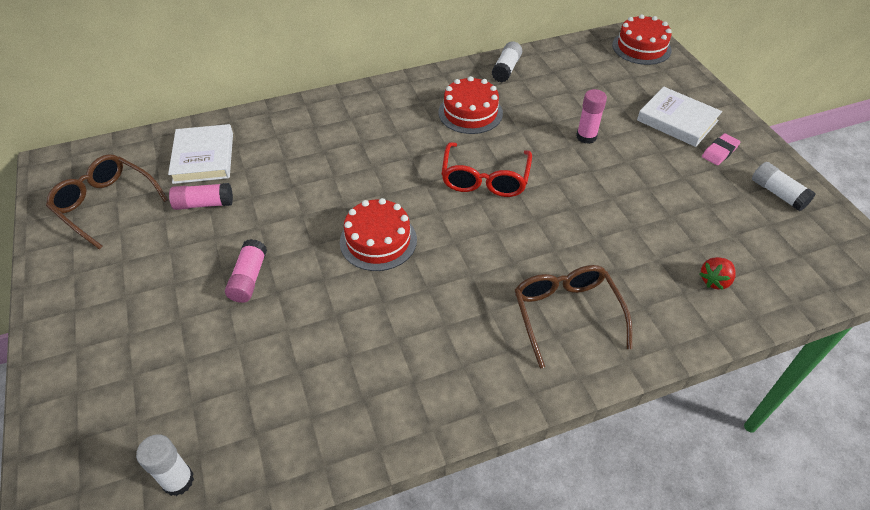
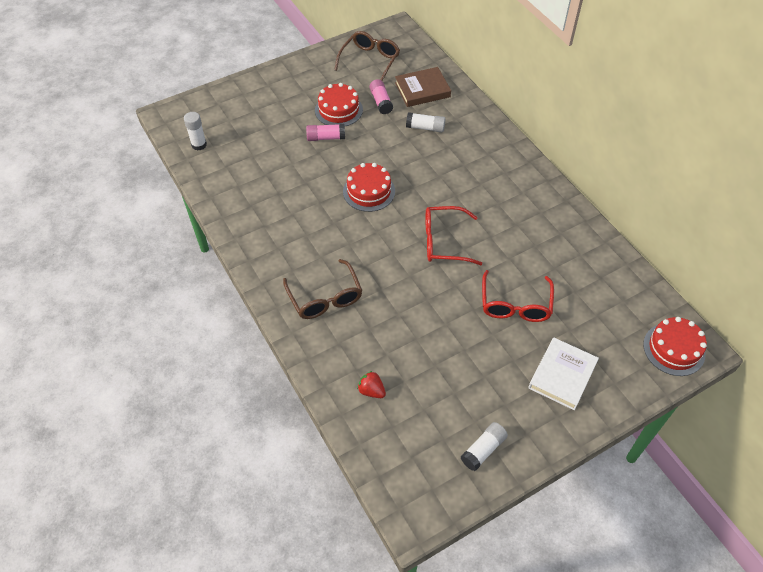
camera: 80 degrees right, 5 degrees up
(203, 158) = (422, 90): white book -> brown book
(470, 113) = (520, 224): red cake -> red cake (338, 110)
(506, 69) = (590, 242): white glue stick -> white glue stick (425, 128)
(566, 314) = (325, 298): brown glasses -> brown glasses turned 90 degrees clockwise
(586, 137) = (515, 305): pink glue stick -> red glasses
(719, 152) = (527, 407): pink eraser -> none

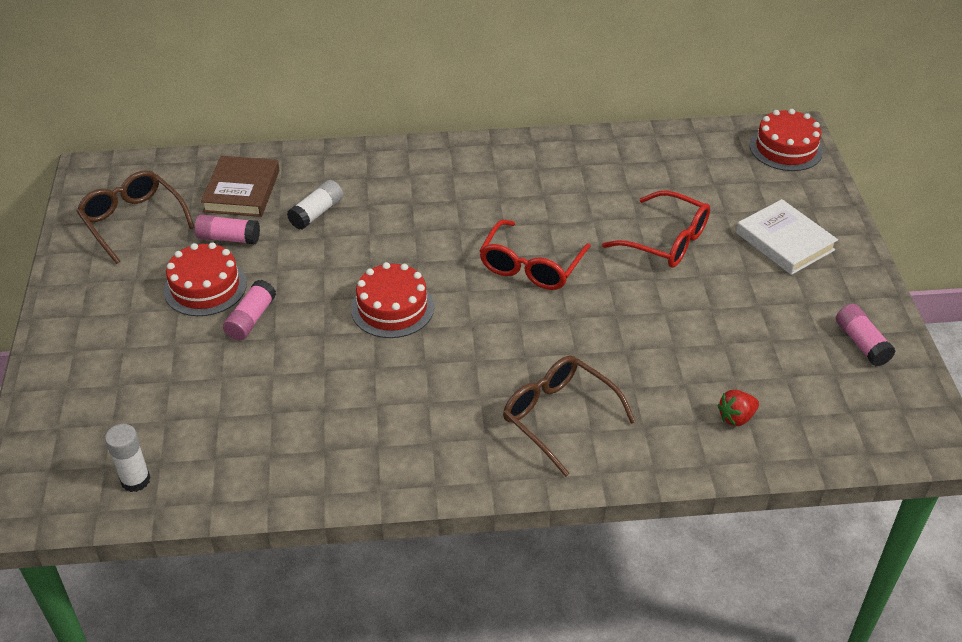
camera: 65 degrees left, 10 degrees down
(325, 298) = (558, 416): brown glasses -> brown glasses turned 135 degrees counterclockwise
(483, 450) = (861, 343): white glue stick -> pink glue stick

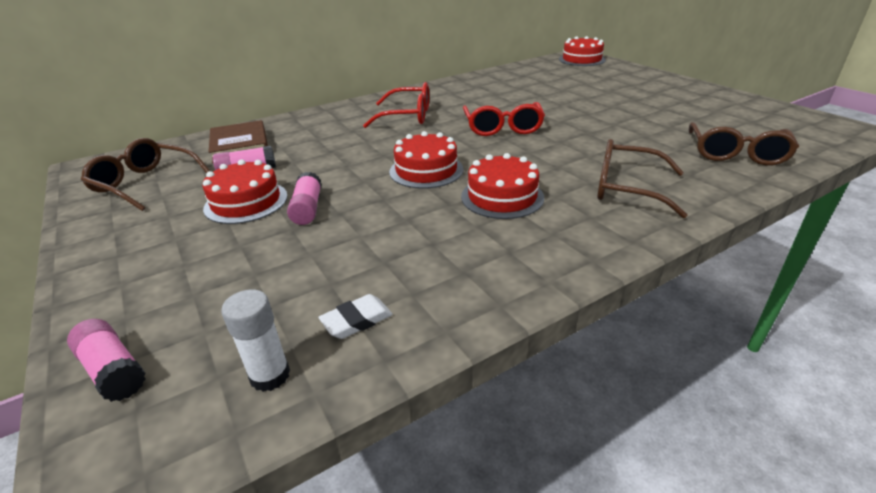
camera: 25 degrees left, 10 degrees down
(215, 461) = (357, 320): none -> white eraser
(317, 213) = (314, 142): white glue stick -> none
(430, 377) = (502, 197): none -> red cake
(667, 241) = (571, 99): red glasses -> red glasses (408, 116)
(736, 417) = (736, 154): red strawberry -> brown glasses
(785, 241) = (635, 85): white book -> none
(861, 343) = (742, 107): pink glue stick -> pink glue stick (113, 370)

